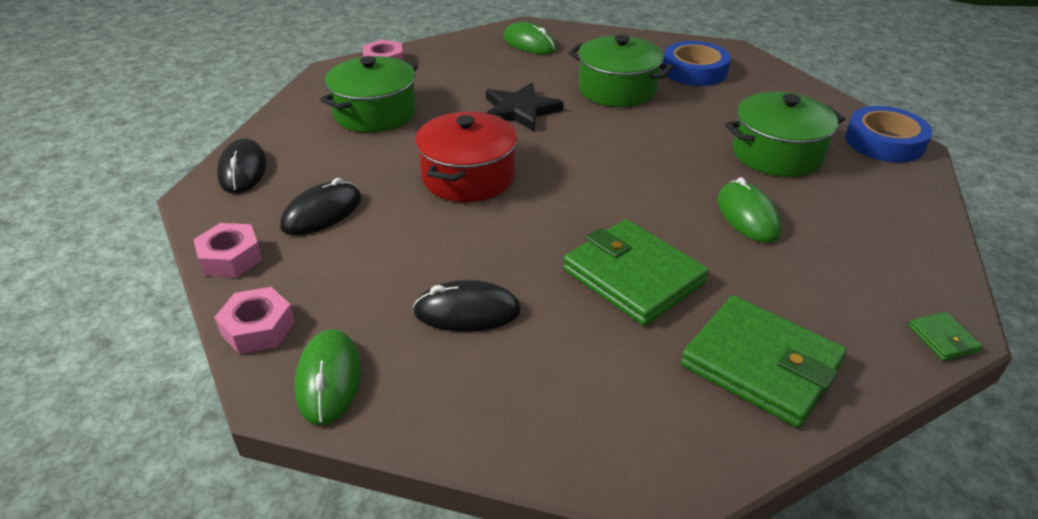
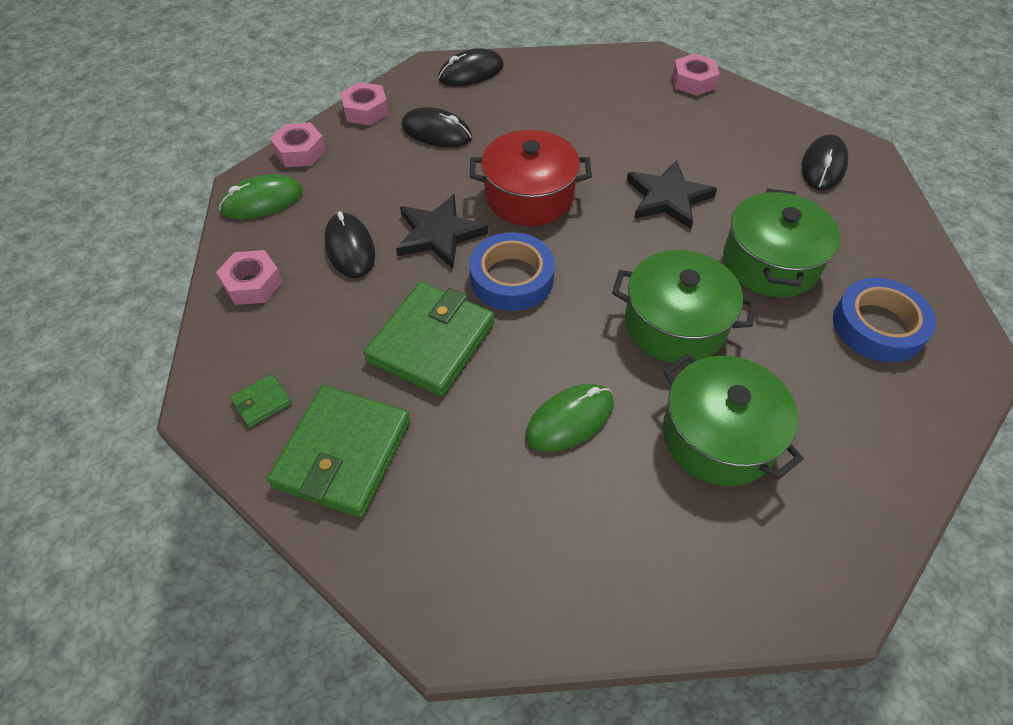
camera: 70 degrees right, 15 degrees up
(375, 113) = (598, 108): green pot -> green pot (675, 324)
(479, 408) = (252, 284): none -> pink nut
(485, 243) = (438, 234): none -> black star
(529, 44) = (823, 166): green mouse -> black mouse
(884, 142) = (829, 563): blue tape -> blue tape (512, 278)
(942, 339) = (426, 616): green wallet -> green wallet (262, 402)

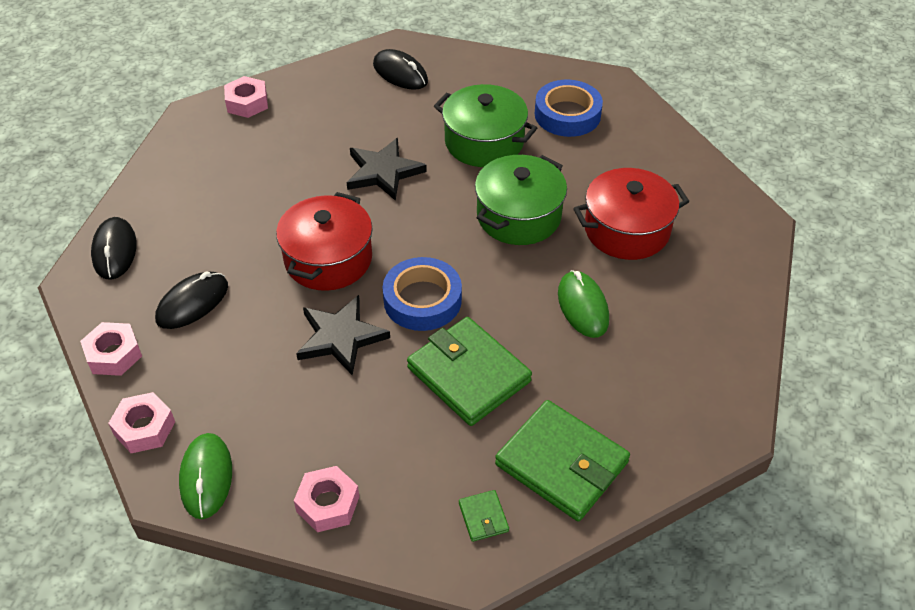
camera: 70 degrees left, 5 degrees down
(350, 248) = (321, 411): black mouse -> none
(718, 436) = (626, 230): green pot -> red pot

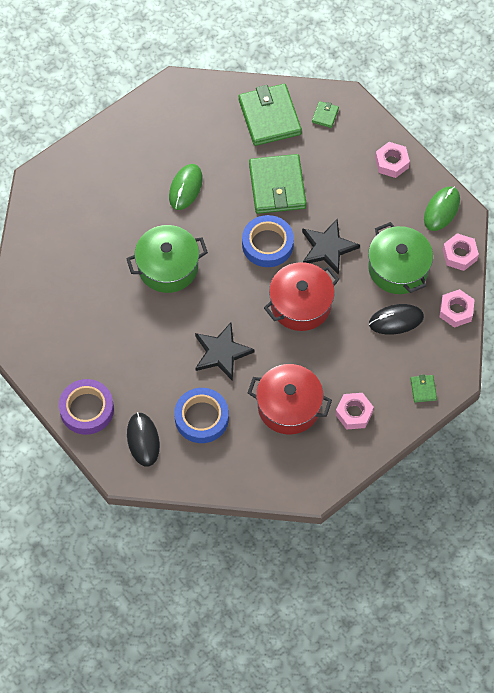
camera: 145 degrees left, 15 degrees up
(114, 251) = (423, 389): black mouse -> green wallet
(247, 103) = (269, 477): pink nut -> pink nut (354, 413)
(477, 69) = (87, 409): none -> purple tape
(484, 142) = (139, 338): green pot -> green pot (398, 268)
(567, 114) = (66, 327): blue tape -> blue tape (201, 418)
(626, 230) = (116, 219): red pot -> red pot (289, 406)

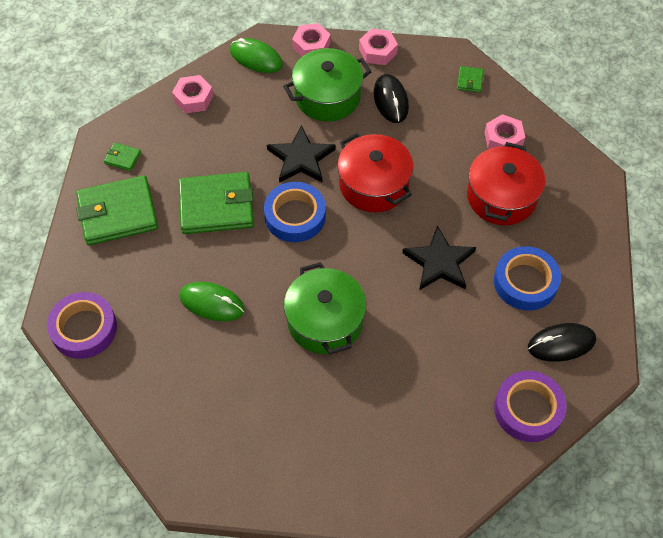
camera: 90 degrees left, 5 degrees down
(165, 105) = (84, 329): none -> purple tape
(423, 389) = (469, 80): green wallet -> green wallet turned 75 degrees counterclockwise

